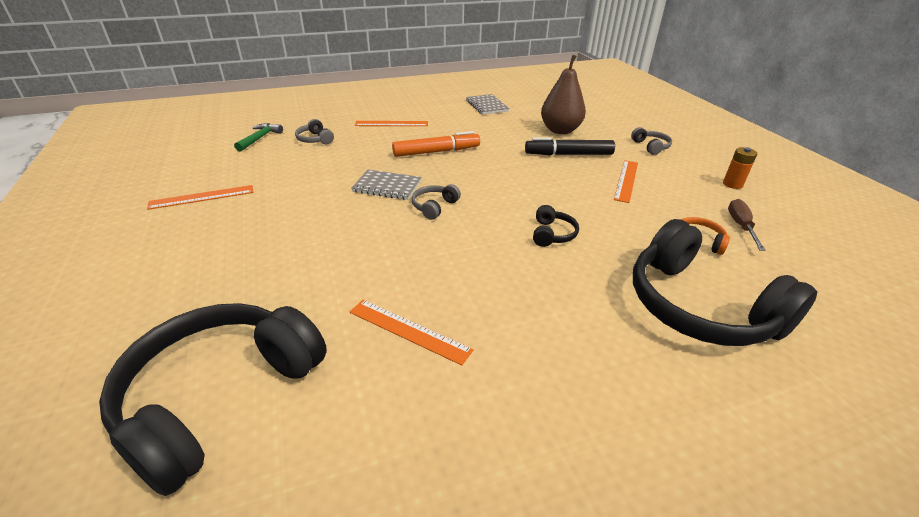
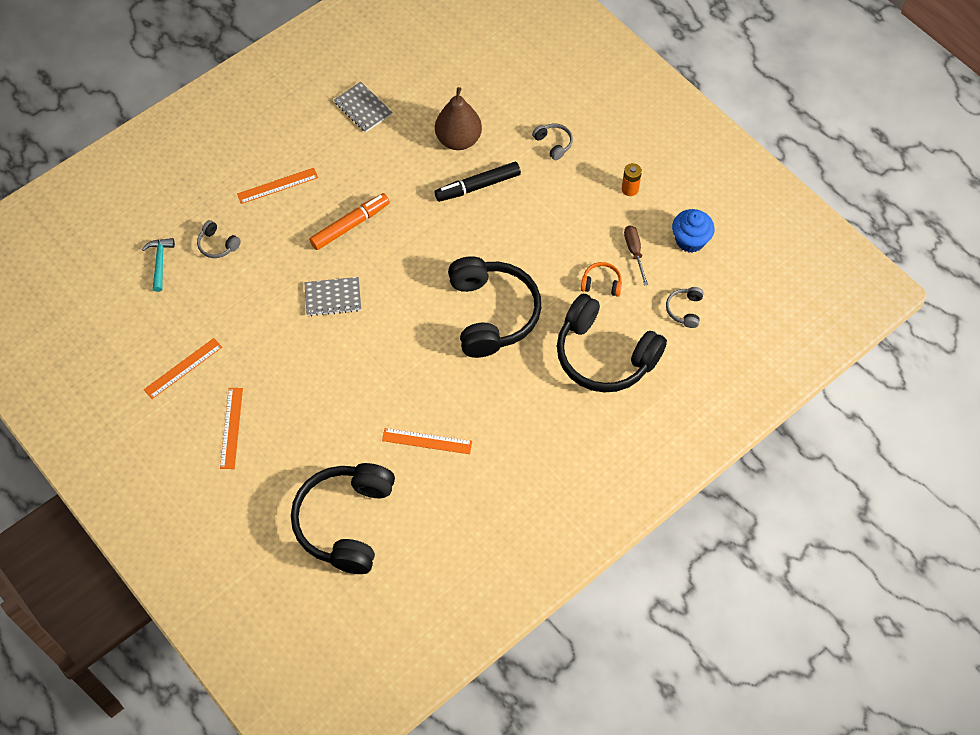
camera: 20 degrees left, 25 degrees up
(260, 138) = (160, 262): green hammer -> turquoise hammer
(434, 207) = (387, 311): grey headphones -> grey headphones (685, 310)
(552, 234) = (492, 313): black headphones -> black headphones, size x2.44
(626, 180) = (538, 214): orange ruler -> orange ruler (231, 428)
(815, 232) = (690, 240): none -> blue cupcake

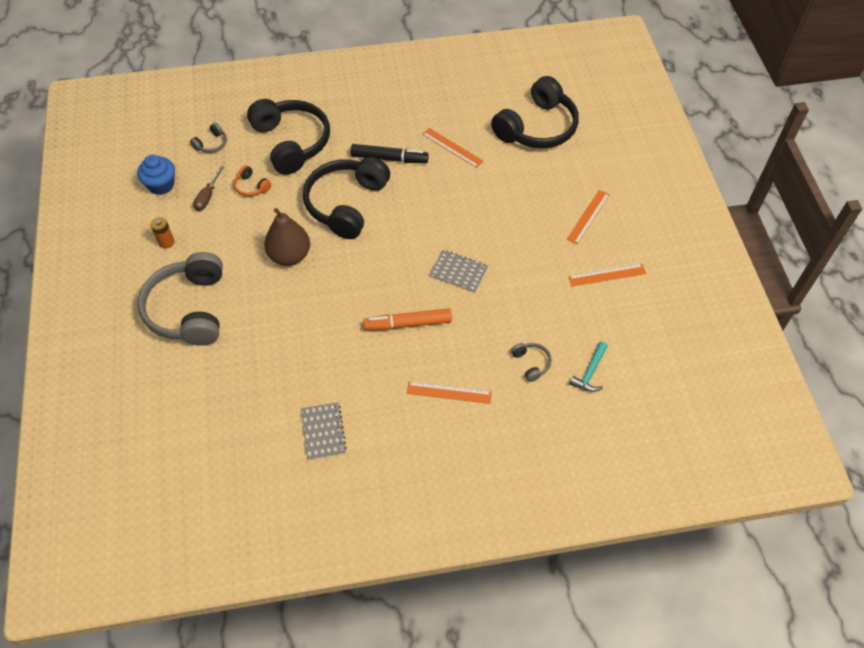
camera: 150 degrees left, 5 degrees down
(458, 140) = (263, 354): brown pear -> brown pear (289, 256)
(477, 186) = (280, 304): black marker -> black marker (389, 158)
(553, 144) = (189, 309): grey headphones -> grey headphones, size x2.44

